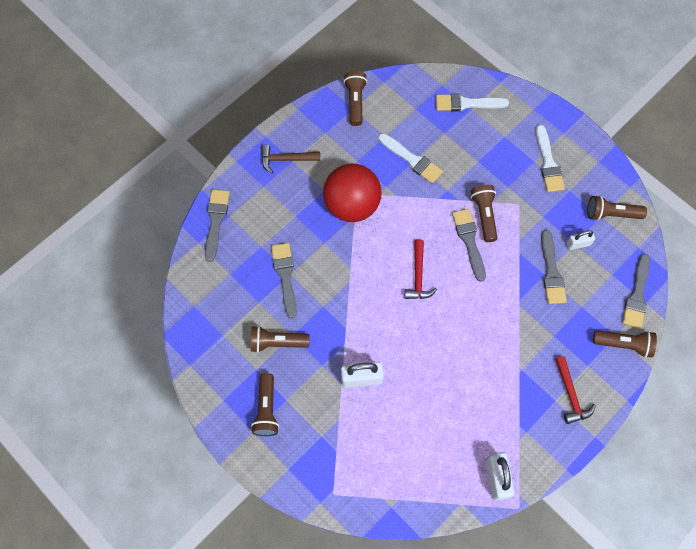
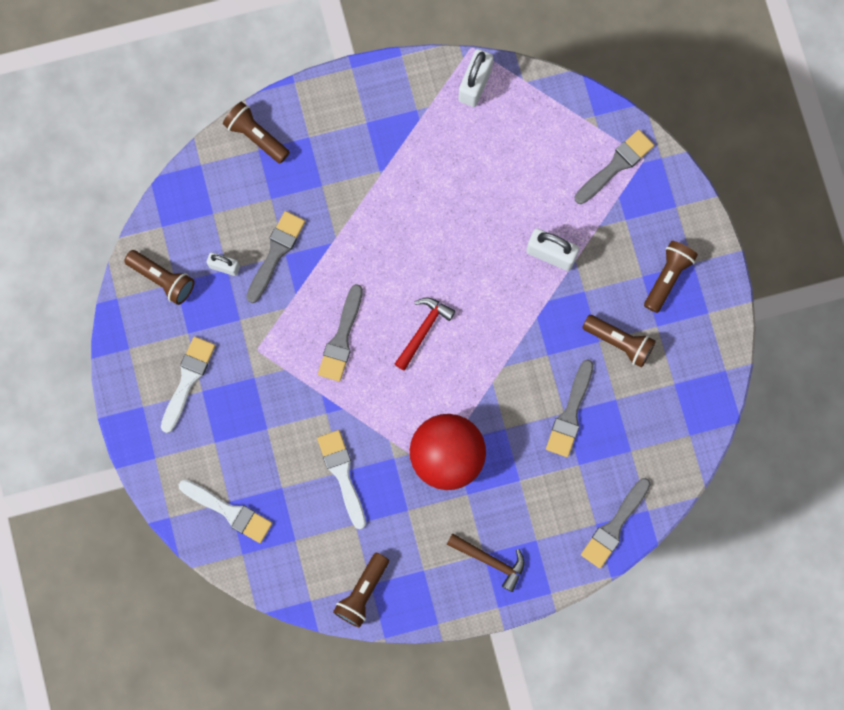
camera: 150 degrees left, 10 degrees up
(484, 215) = (305, 358): brown flashlight -> none
(571, 395) = (347, 119): red hammer -> none
(637, 295) = (203, 177): grey brush -> grey brush (616, 165)

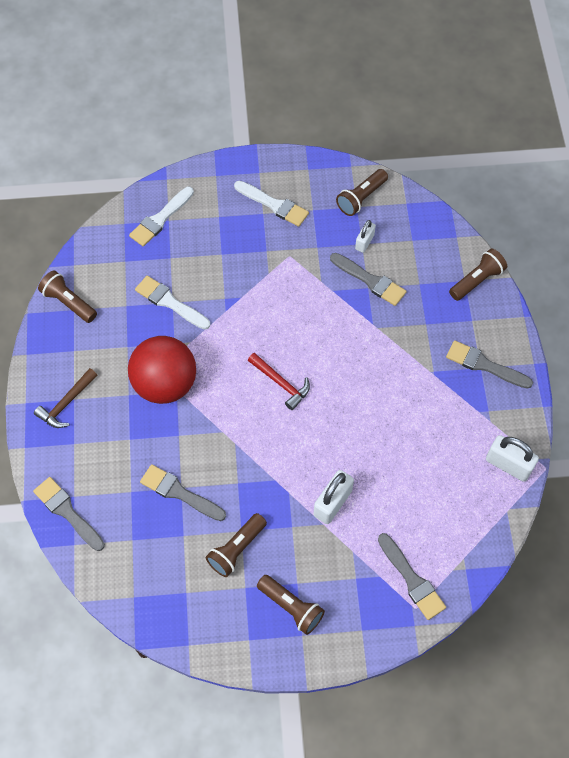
camera: 100 degrees right, 15 degrees down
(341, 338) = (286, 319): grey brush -> grey brush (484, 365)
(342, 474) = (170, 302): white brush -> white brush turned 135 degrees counterclockwise

